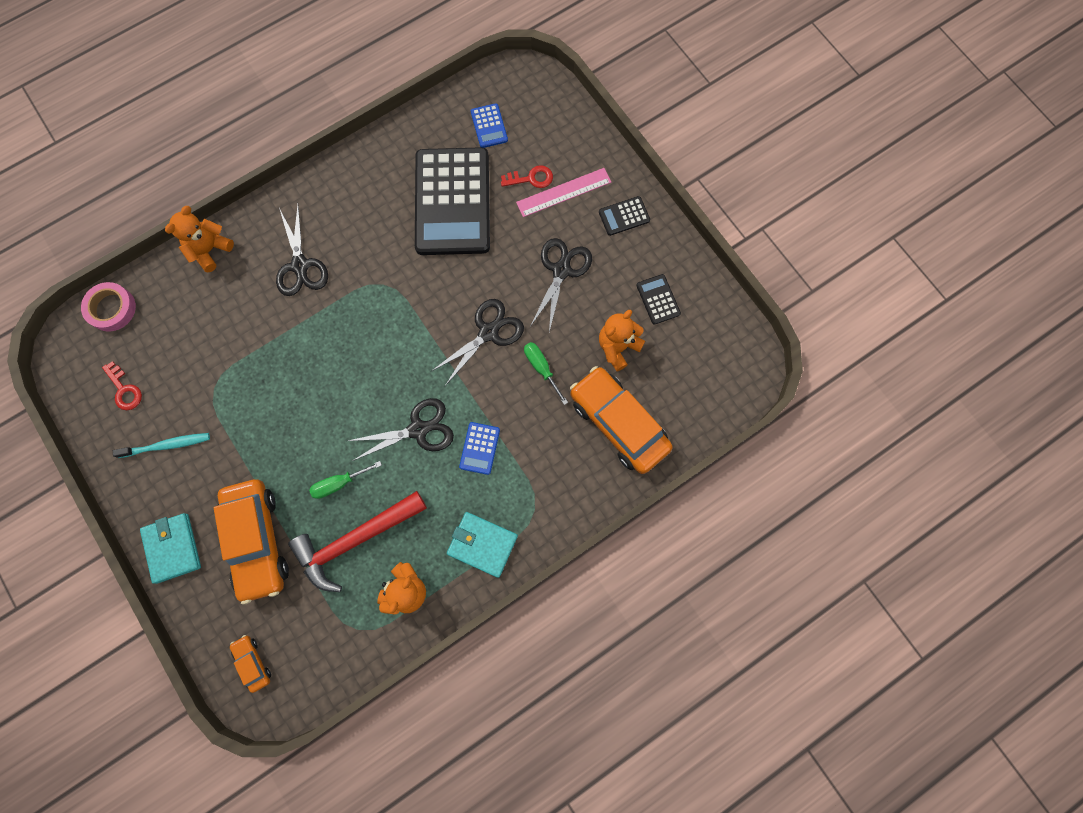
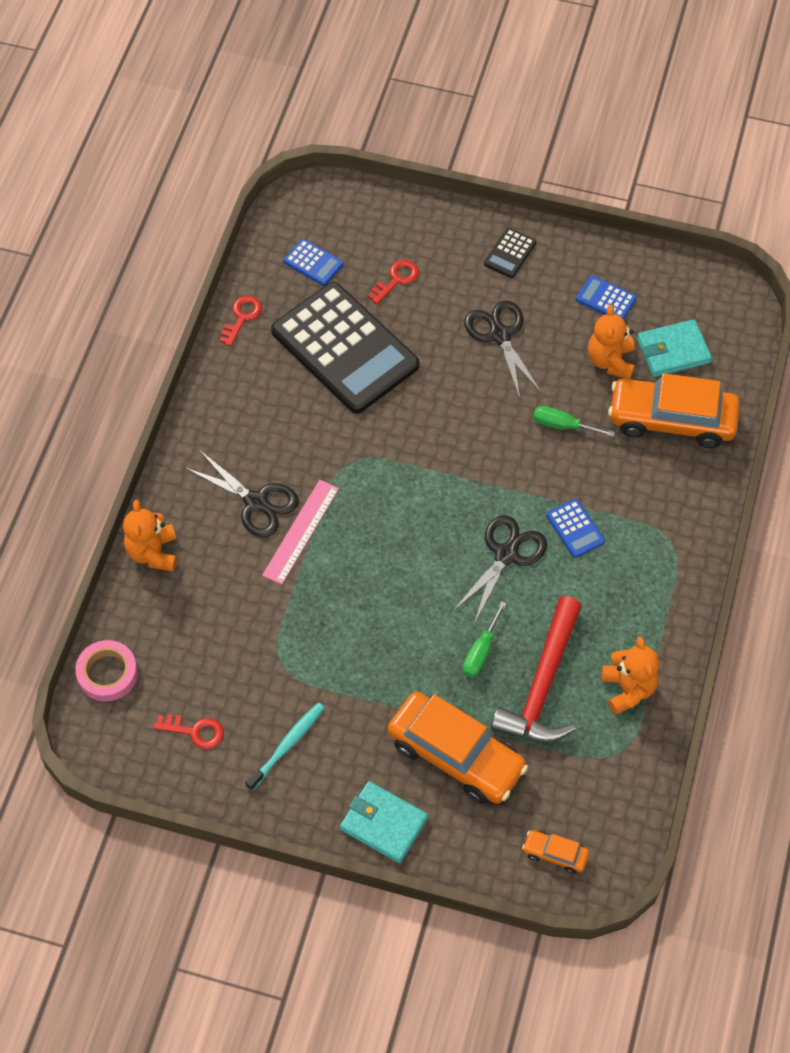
camera: 40 degrees left, 15 degrees down
(409, 131) = (242, 317): none -> red key
(482, 544) = (655, 601): turquoise wallet -> turquoise wallet (673, 351)
(489, 332) = (487, 431): black scissors -> none
(564, 192) = (437, 271): pink ruler -> pink ruler (301, 531)
(658, 299) = (606, 299): black calculator -> blue calculator

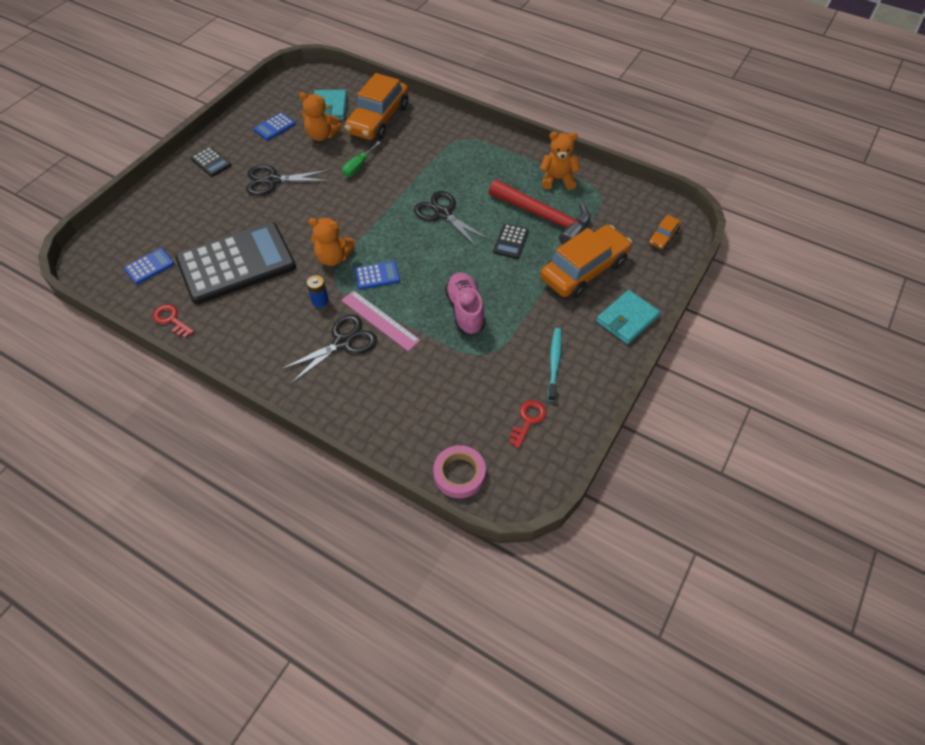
camera: 75 degrees left, 5 degrees down
(153, 552) = (359, 420): orange teddy bear -> orange teddy bear (333, 258)
(287, 745) = (554, 363): turquoise toothbrush -> turquoise toothbrush turned 45 degrees clockwise
(312, 457) = (320, 301): none -> blue battery
(343, 623) = (465, 310): none -> pink shoe
(396, 280) = (195, 223): red key -> none
(481, 651) = (511, 241): green screwdriver -> black calculator
(575, 528) = (437, 178): blue calculator -> blue calculator (377, 276)

